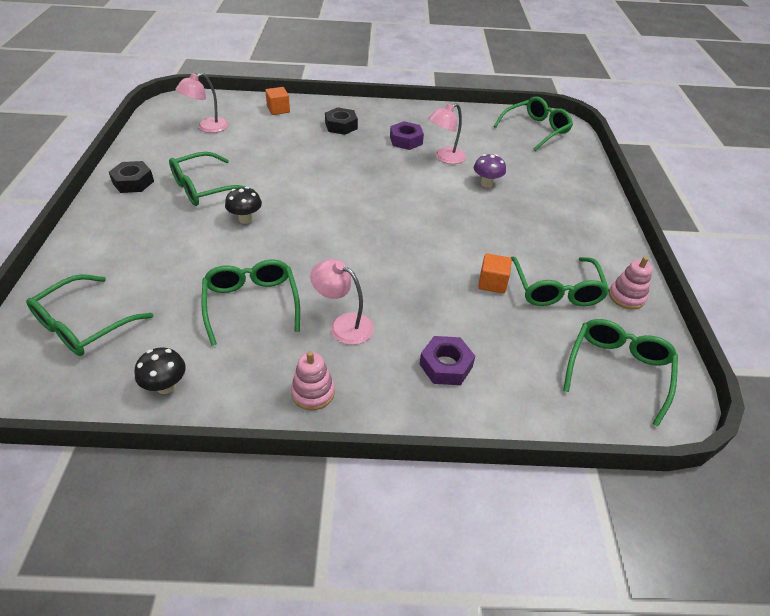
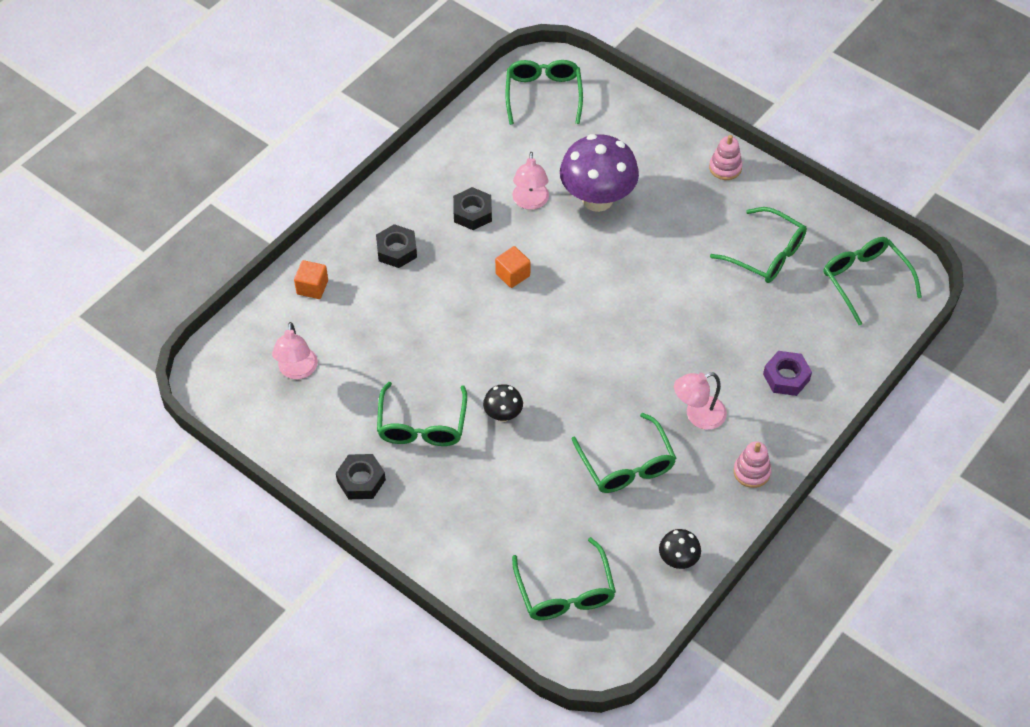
camera: 50 degrees left, 10 degrees up
(251, 304) = (626, 465): green glasses -> green glasses turned 135 degrees counterclockwise
(406, 140) = (472, 213): purple nut -> black nut
(486, 183) = (597, 199): purple mushroom -> purple mushroom, size x2.15
(492, 283) = (727, 290): orange cube -> orange cube (512, 275)
(626, 297) = (806, 216): pink stacking toy -> pink stacking toy (725, 168)

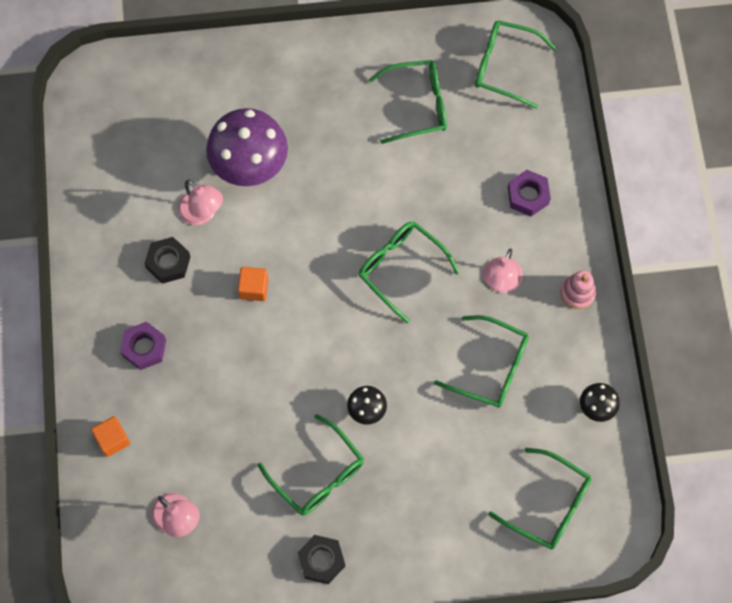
camera: 45 degrees left, 15 degrees up
(396, 250) = (144, 348): black nut -> purple nut
(543, 95) = (113, 108): green glasses -> green glasses (401, 268)
(725, 168) = (316, 56): pink stacking toy -> none

